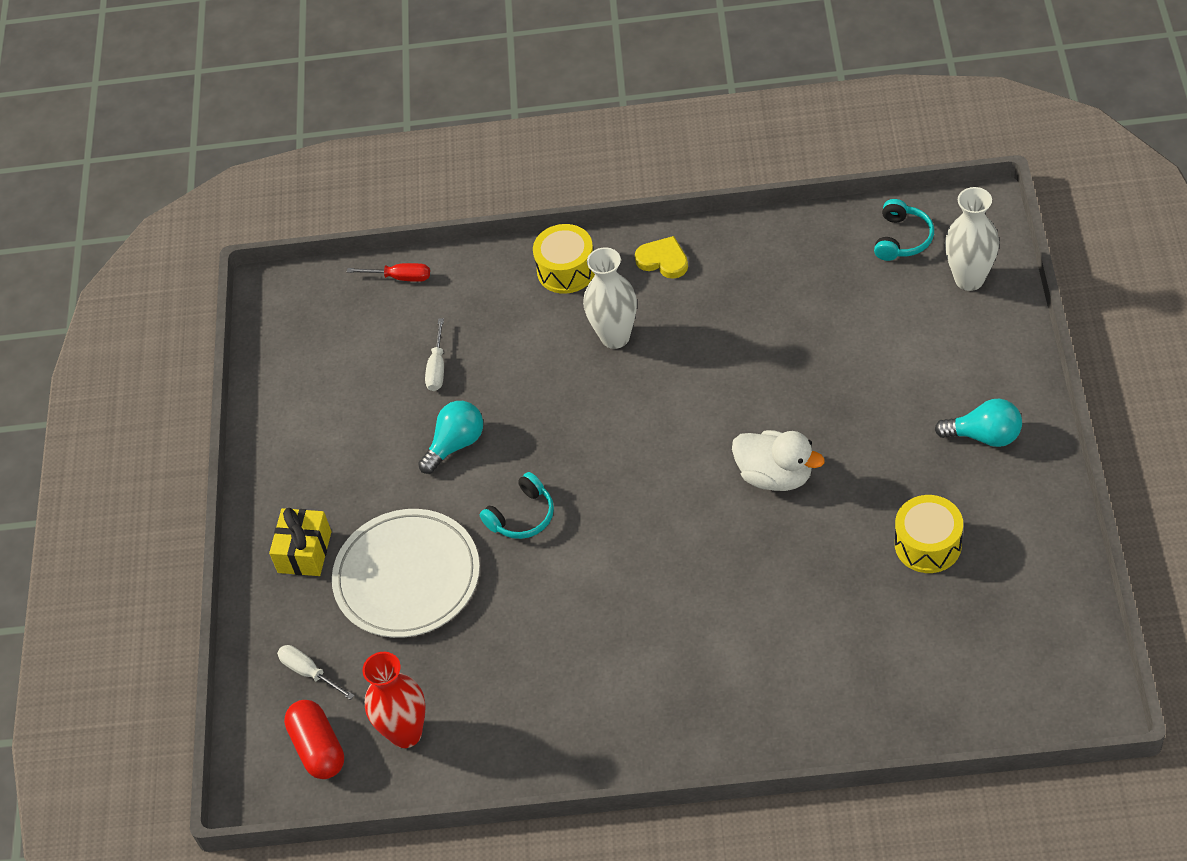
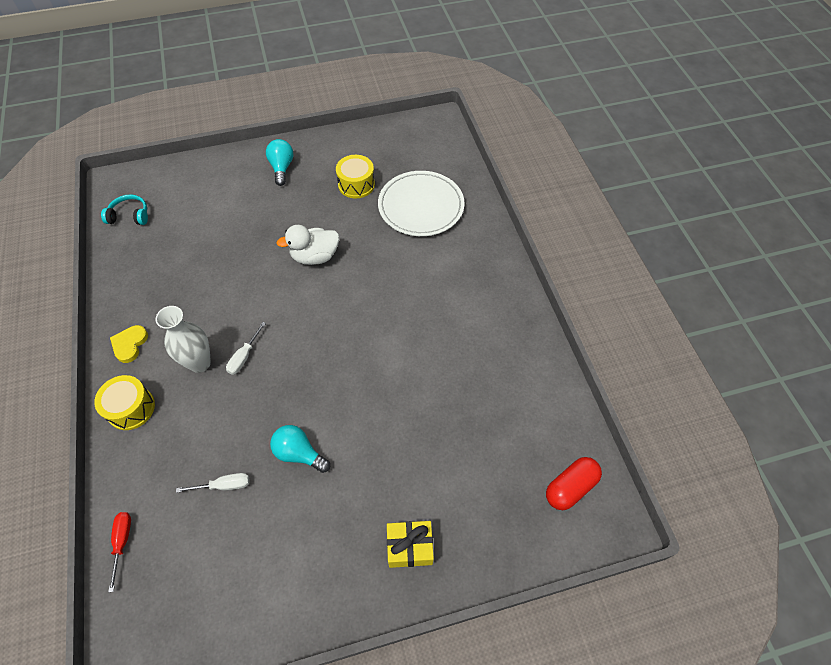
camera: 110 degrees left, 5 degrees up
(309, 672) = (513, 512): white screwdriver -> white screwdriver (244, 357)
(406, 733) = (542, 430): red vase -> none
(407, 577) = (420, 460): white plate -> white plate (421, 206)
(522, 516) = (359, 393): turquoise headphones -> none
(775, 475) = (315, 256): white duck -> white duck turned 120 degrees counterclockwise
(969, 279) = (167, 183): white vase -> none

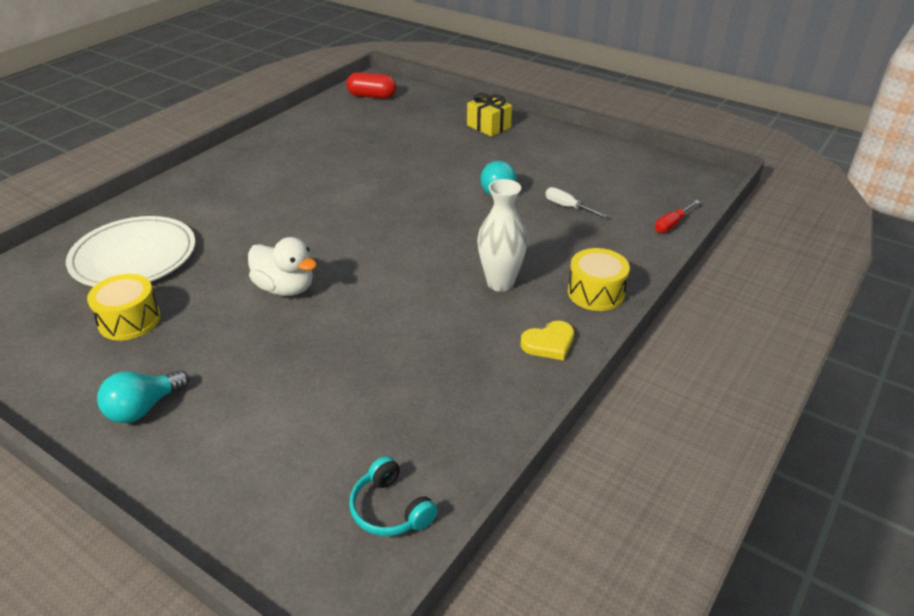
camera: 130 degrees left, 20 degrees down
(244, 357) = (458, 262): white screwdriver -> none

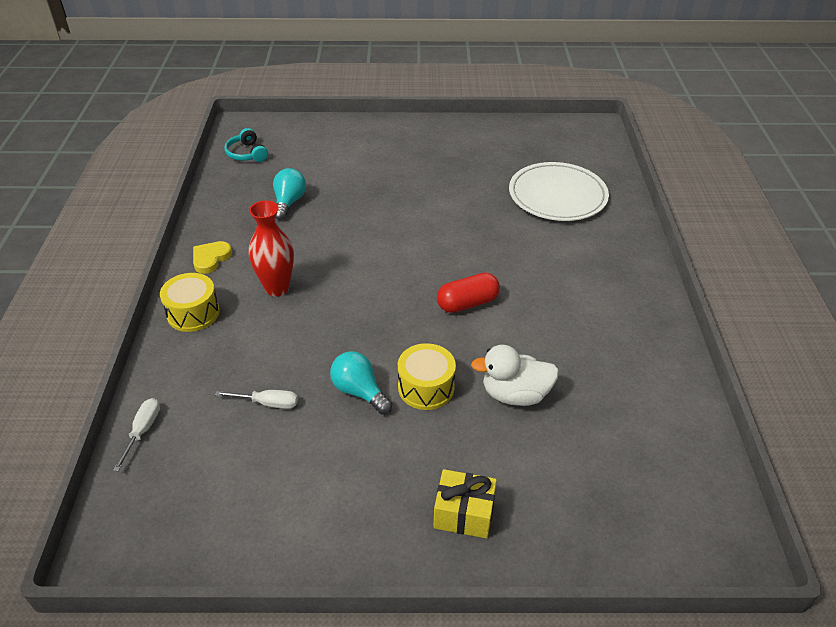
camera: 145 degrees right, 5 degrees up
(129, 320) = (490, 166): yellow drum -> yellow drum (426, 387)
(143, 408) = (413, 140): turquoise light bulb -> turquoise light bulb (289, 202)
(285, 288) = (427, 219): white duck -> white duck (515, 394)
(372, 96) = (682, 499): red capsule -> red capsule (467, 303)
(390, 509) = (247, 154): turquoise headphones -> turquoise headphones turned 135 degrees counterclockwise
(500, 283) = (277, 288): white vase -> red vase
(672, 224) = (143, 431): red screwdriver -> white screwdriver

